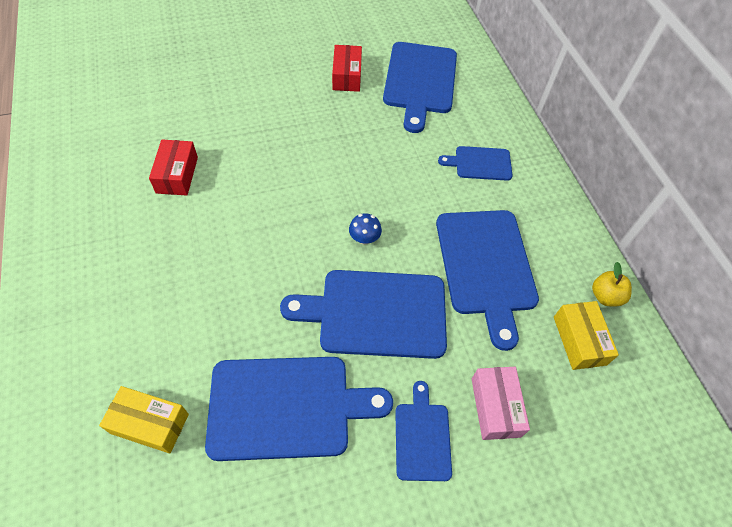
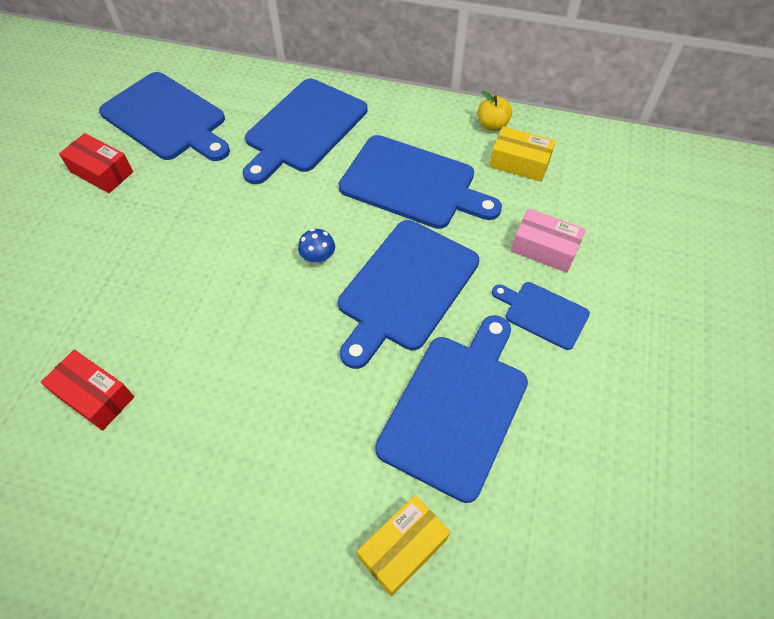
camera: 55 degrees left, 0 degrees up
(480, 163) = (304, 128): blue cutting board -> blue cutting board, size x1.88

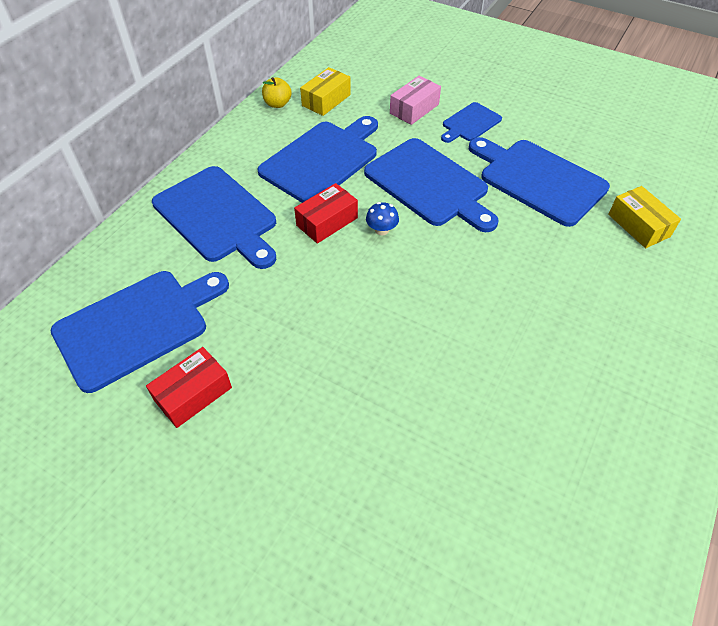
camera: 75 degrees left, 5 degrees down
(95, 396) = (495, 406): red box -> red box (327, 222)

